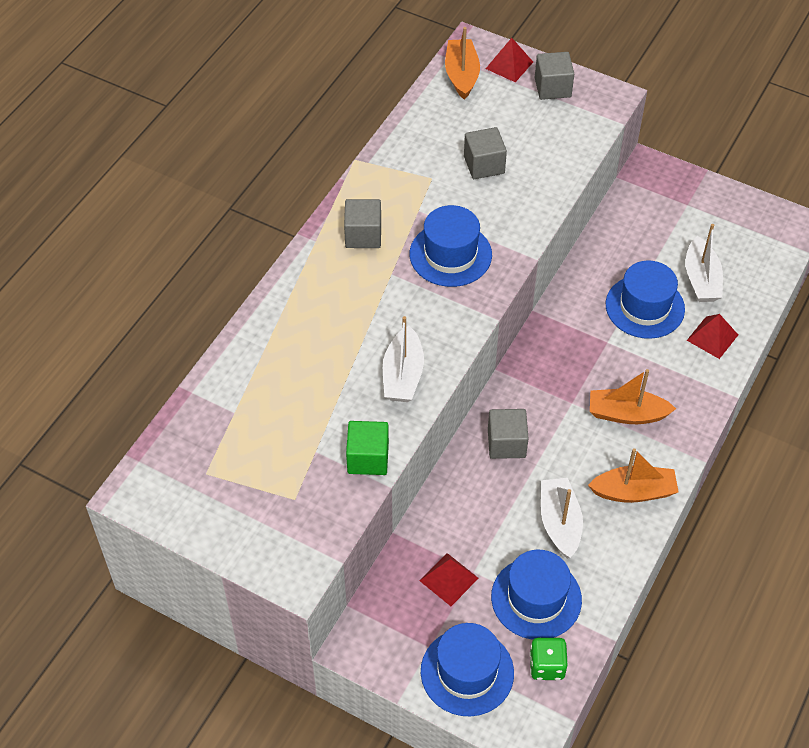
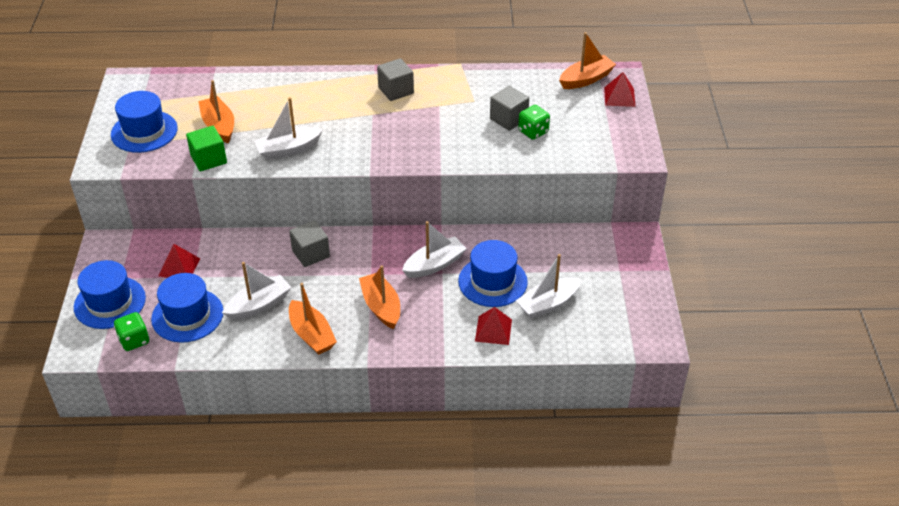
camera: 60 degrees right, 10 degrees down
(308, 425) = (219, 126): none -> orange boat
(450, 254) = (411, 133): blue hat -> blue hat (144, 131)
(519, 156) = (533, 132): none -> green dice
(552, 87) = (618, 124): grey cube -> none
(591, 342) = (434, 265): none -> white boat

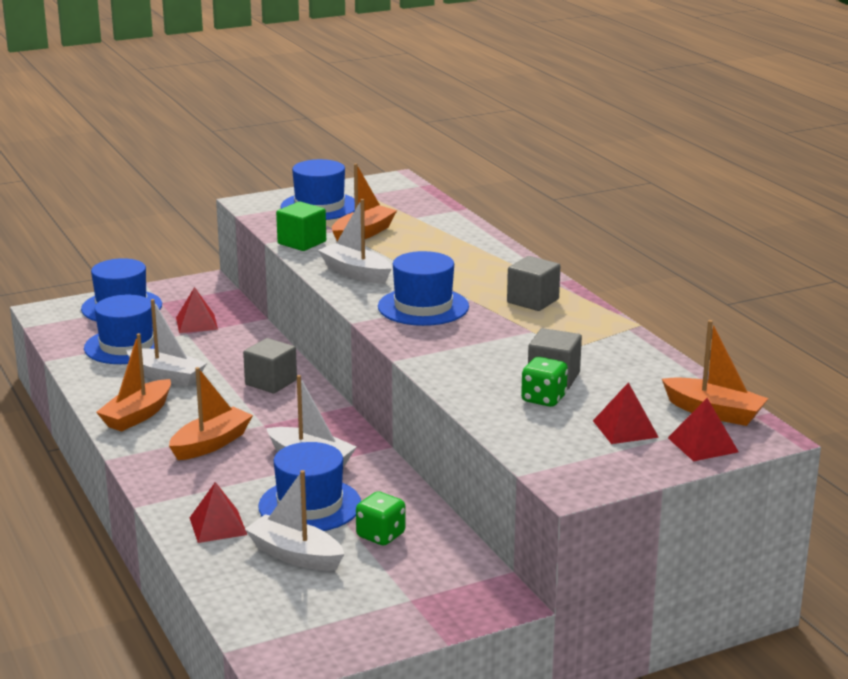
camera: 65 degrees right, 20 degrees down
(134, 340) = (75, 332): green dice -> green dice (381, 535)
(369, 137) = (423, 307): none -> blue hat
(587, 115) = (625, 429): none -> red pyramid

